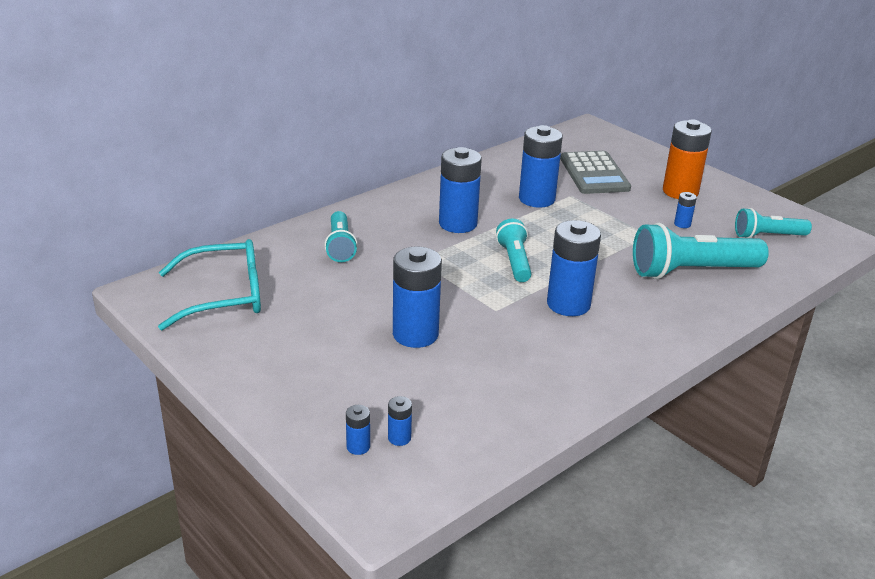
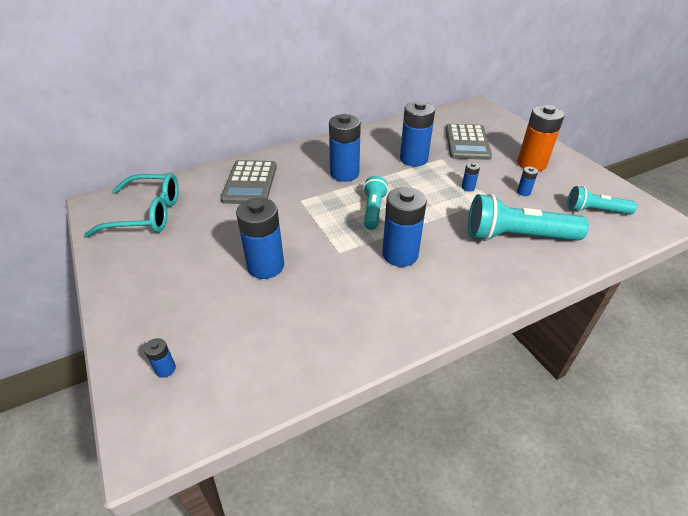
camera: 15 degrees right, 10 degrees up
(340, 246) = (250, 183): turquoise flashlight -> grey calculator
(399, 438) = (202, 366): blue battery -> blue battery (468, 187)

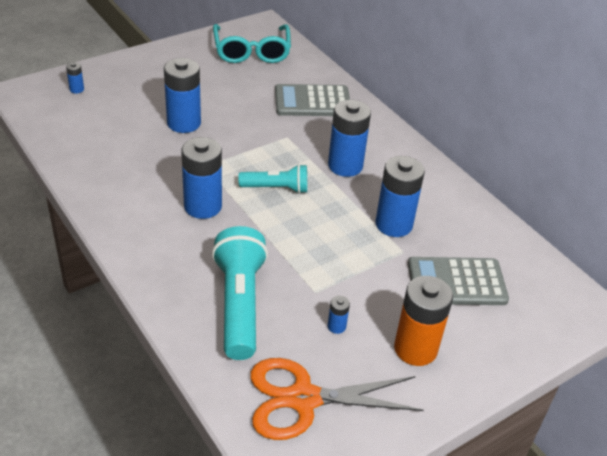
camera: 80 degrees right, 0 degrees up
(468, 187) = (337, 271): blue battery -> none
(595, 211) = (304, 399): turquoise flashlight -> orange scissors

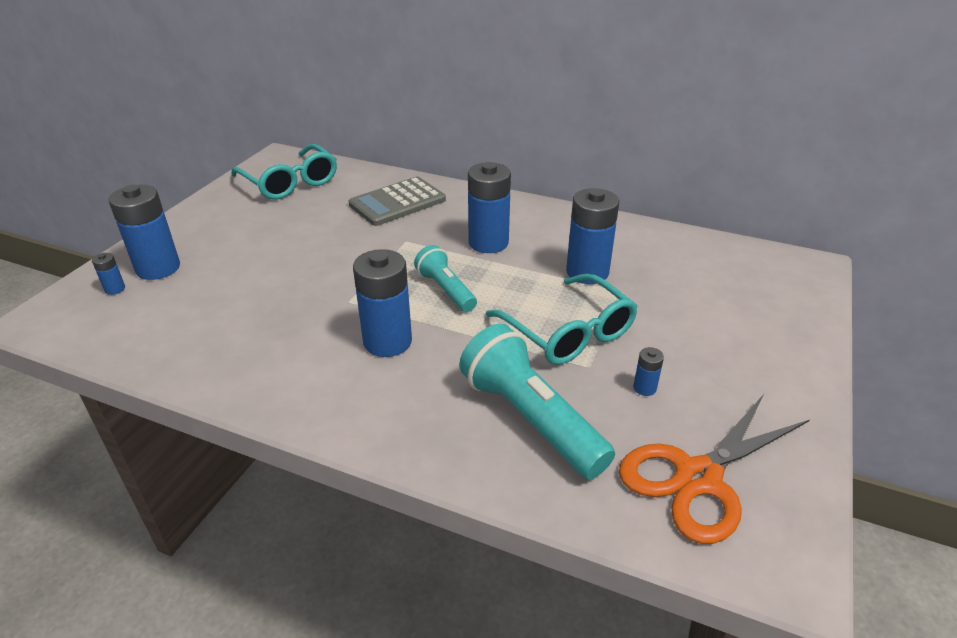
camera: 30 degrees left, 5 degrees down
(184, 123) = (282, 272): blue battery -> blue battery (158, 268)
(276, 188) = (445, 290): turquoise flashlight -> turquoise flashlight turned 90 degrees counterclockwise
(328, 262) = (569, 333): none -> turquoise glasses
(415, 349) = (731, 370): orange battery -> none
(456, 282) = (693, 295): grey calculator -> none

